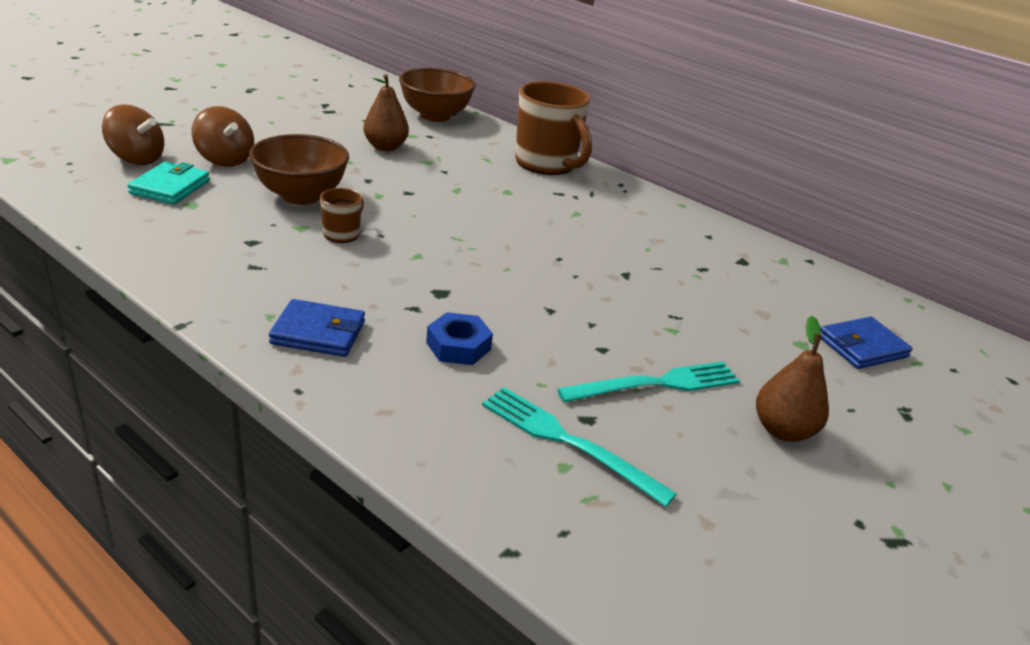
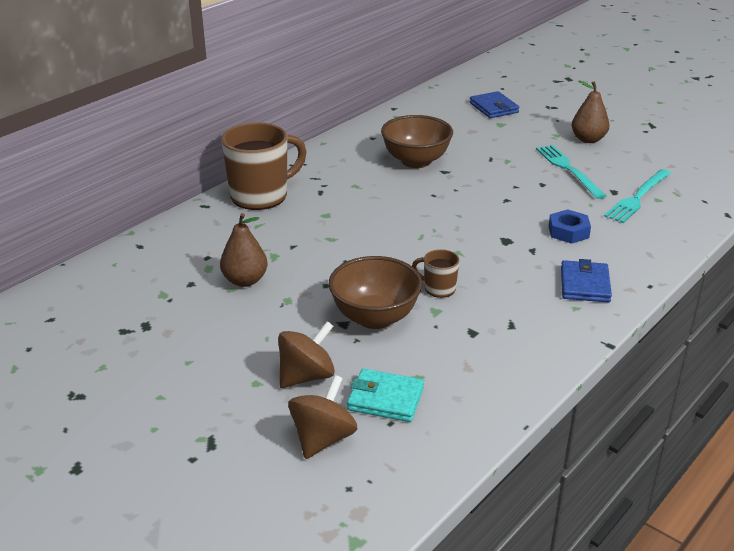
camera: 85 degrees left, 0 degrees up
(435, 116) = (150, 256): brown bowl -> brown bowl (416, 161)

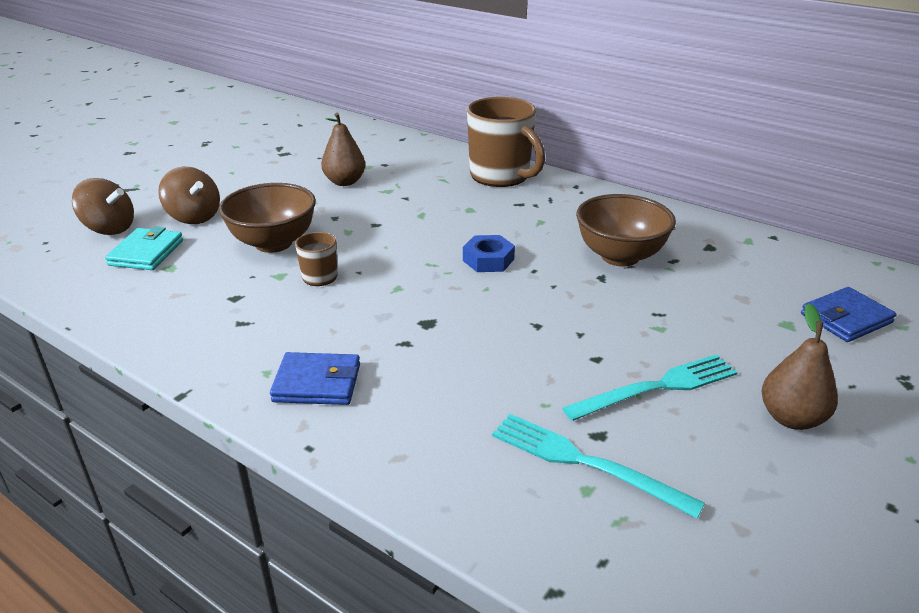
camera: 85 degrees right, 0 degrees up
(568, 232) = (456, 376): blue nut -> blue nut (488, 260)

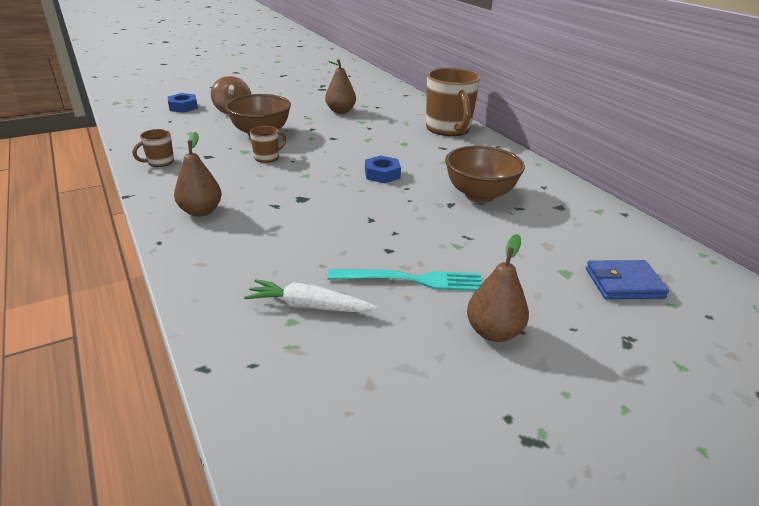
camera: 25 degrees right, 0 degrees up
(109, 228) = (183, 107): brown spinning top -> blue nut
(146, 253) = (188, 123): turquoise wallet -> none
(173, 327) = (160, 162): none -> brown mug
(317, 383) = (201, 211): blue wallet -> brown pear
(586, 463) = (309, 306): turquoise fork -> white carrot

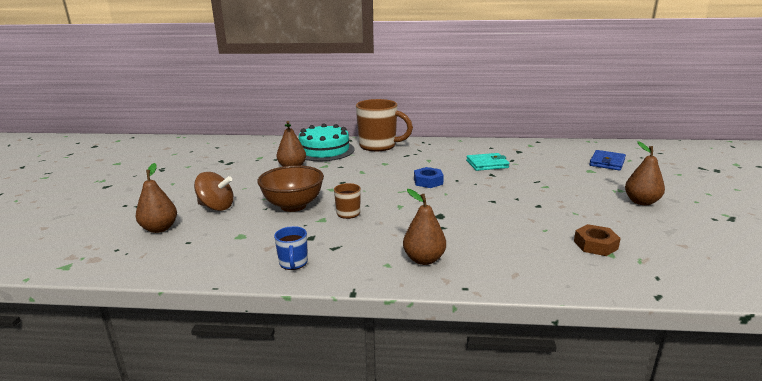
camera: 55 degrees left, 10 degrees down
(160, 162) = (293, 263): brown mug -> blue mug
(183, 107) = (160, 228): blue nut -> brown pear
(309, 306) = (595, 245): white carrot -> brown nut
(399, 111) = (324, 150): none -> turquoise cake
(411, 280) = (579, 208): turquoise fork -> none
(479, 195) = (487, 164): brown bowl -> turquoise wallet

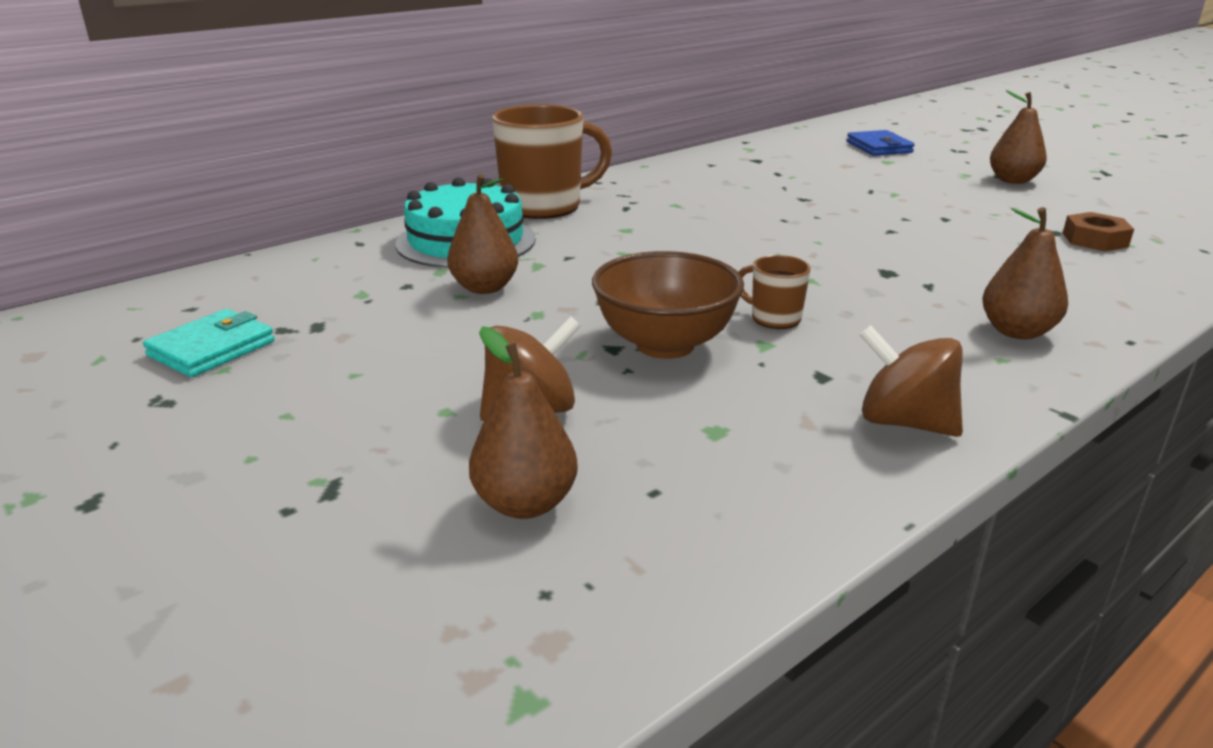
camera: 45 degrees left, 5 degrees up
(293, 263) = (904, 422): blue mug -> brown spinning top
(428, 181) = (756, 234): blue nut -> none
(487, 164) = (765, 187): turquoise wallet -> turquoise wallet (212, 349)

